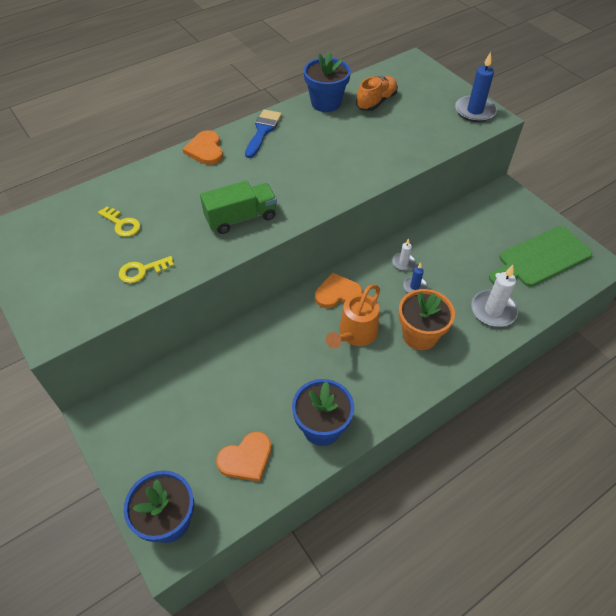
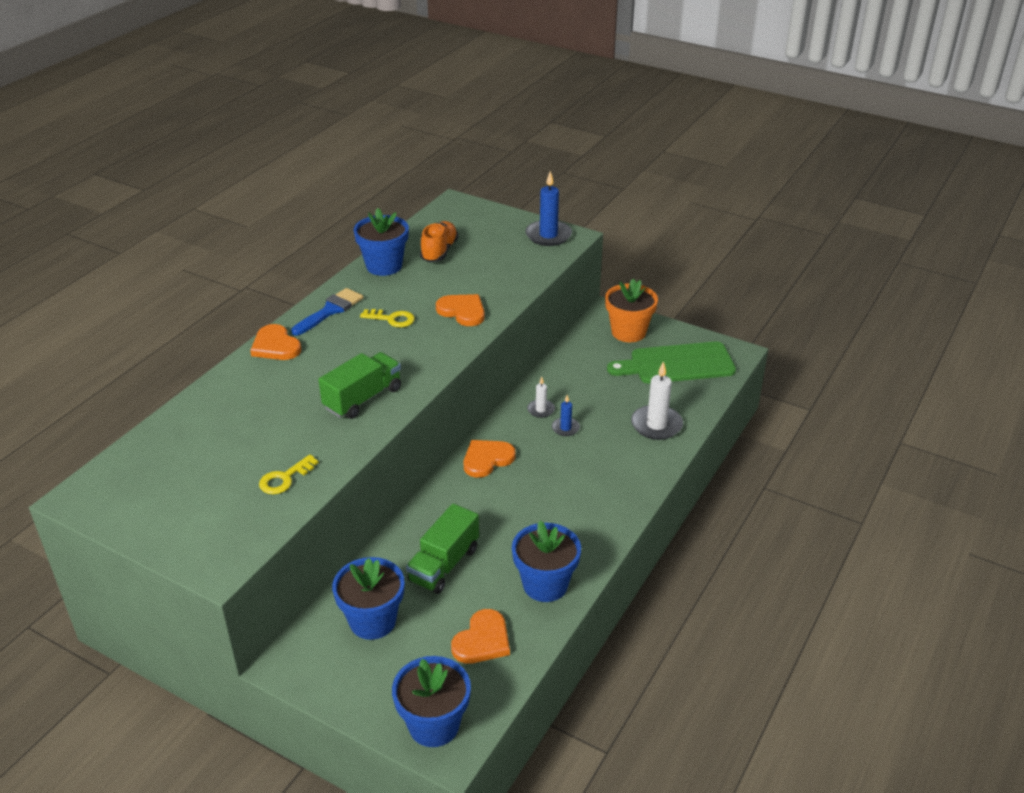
camera: 25 degrees left, 15 degrees down
(122, 224) = (228, 443): yellow key -> yellow key (392, 319)
(176, 405) = (372, 621): none -> blue flower pot
(254, 376) = (444, 564): none -> green truck
(263, 131) = (330, 310): blue brush -> blue brush turned 45 degrees clockwise
(355, 334) = (529, 491): orange watering can -> none
(364, 162) = (462, 311): none -> orange heart
(420, 335) = (596, 470): orange flower pot -> orange flower pot (628, 332)
(541, 258) = (677, 364): green cutting board -> green cutting board turned 45 degrees clockwise

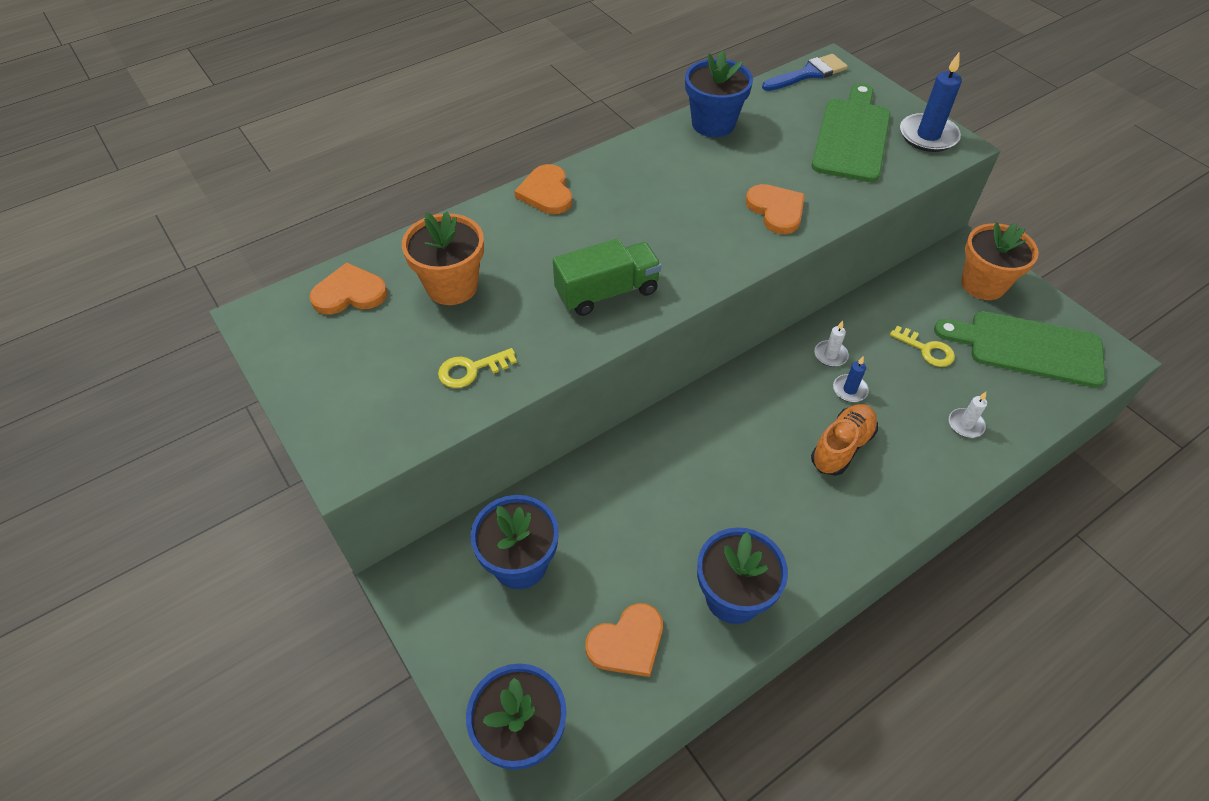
camera: 25 degrees right, 15 degrees up
(235, 429) = (452, 286): none -> orange flower pot
(330, 310) = (626, 165): blue brush -> blue brush (808, 74)
(392, 319) = (689, 196): yellow key -> yellow key (926, 349)
(439, 251) = (785, 122): orange shoe -> orange shoe (842, 447)
(444, 564) = (629, 521): green truck -> none
(487, 459) = (739, 399): orange heart -> orange heart (349, 293)
(494, 249) = (852, 136): none -> green cutting board
(656, 425) = (965, 424): white candle -> white candle, size x0.54

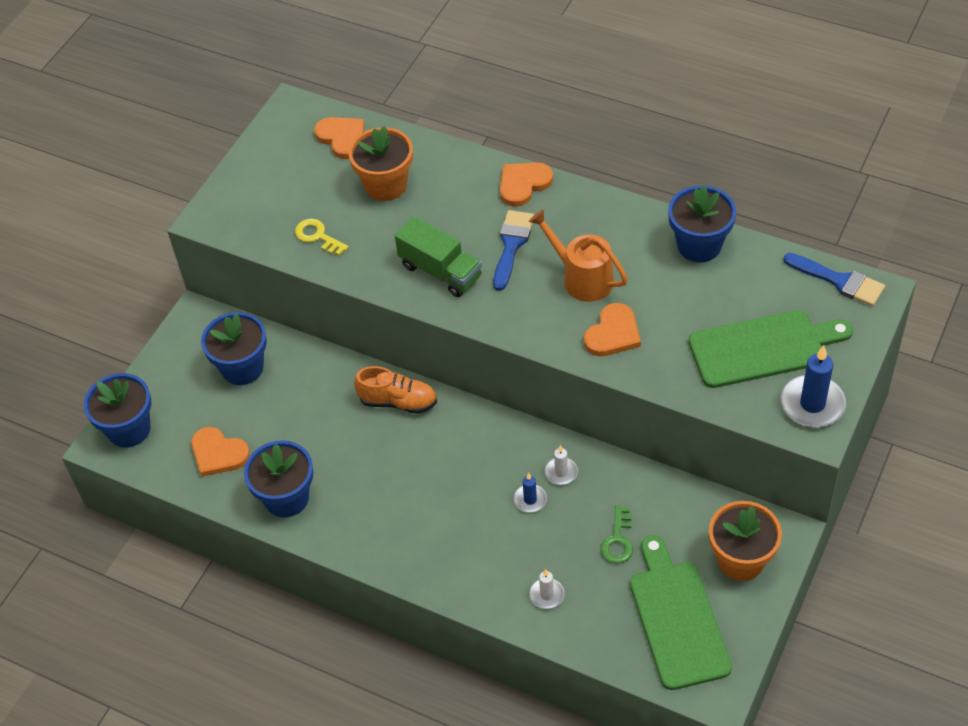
camera: 65 degrees right, 0 degrees up
(616, 230) = (512, 245): none -> blue brush
(695, 203) = (581, 278): none -> orange watering can
(842, 447) = (464, 515): orange shoe -> orange shoe (398, 401)
(926, 349) = (618, 540): yellow key -> green key

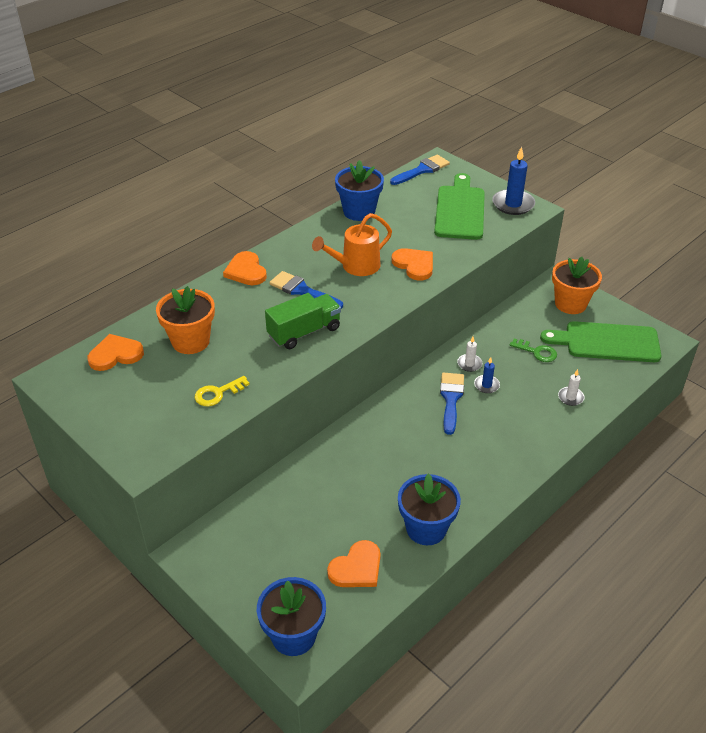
camera: 75 degrees left, 10 degrees down
(242, 368) = (269, 529): blue flower pot -> none
(398, 401) = (361, 435): orange shoe -> none
(490, 469) = (451, 399): none -> blue brush

